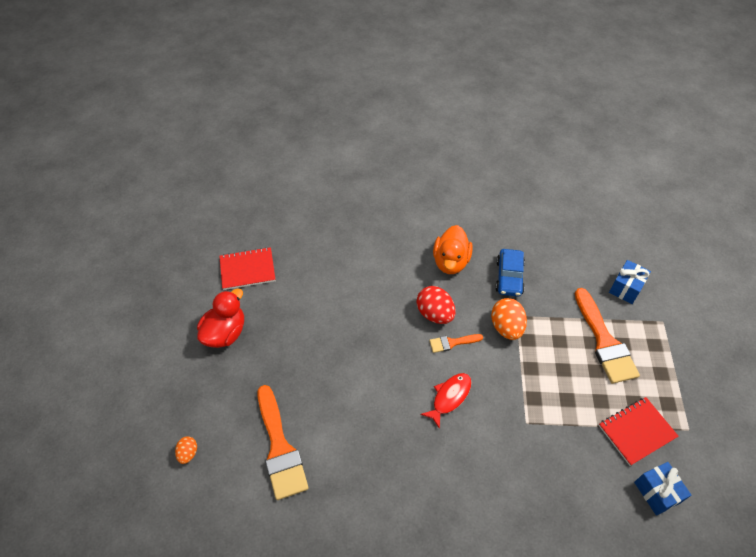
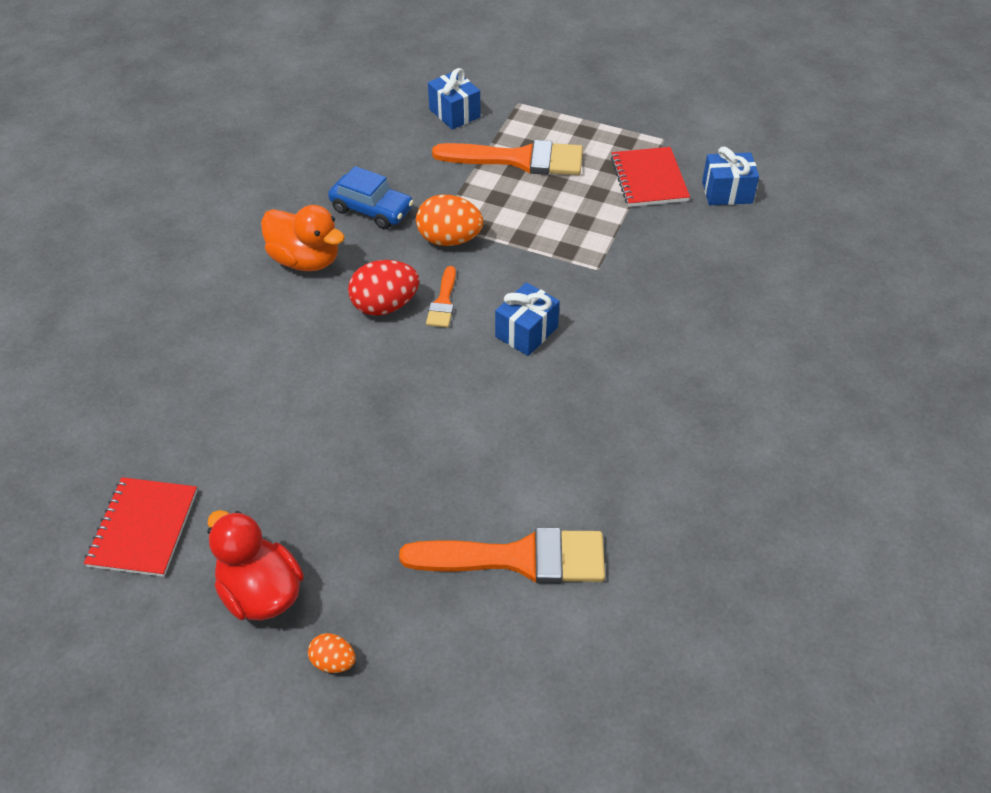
camera: 70 degrees left, 5 degrees down
(188, 453) = (472, 698): orange egg -> orange egg (333, 662)
(449, 397) = (526, 332): red fish -> blue gift

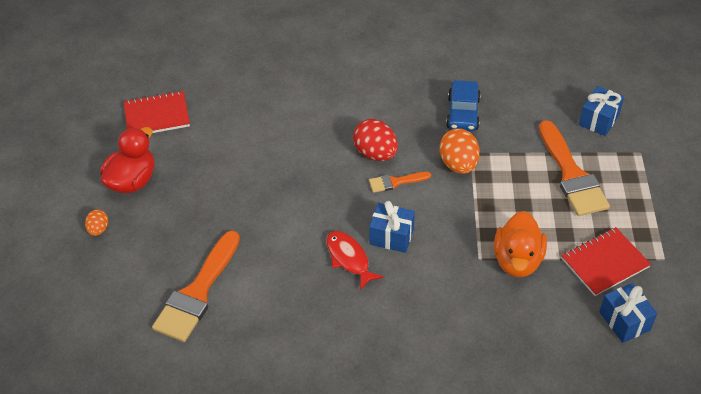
camera: 70 degrees right, 0 degrees up
(305, 260) = (395, 99): orange duck -> orange duck (517, 260)
(517, 558) = (197, 292): orange brush -> orange brush turned 45 degrees clockwise
(540, 381) = (349, 259): none -> red fish

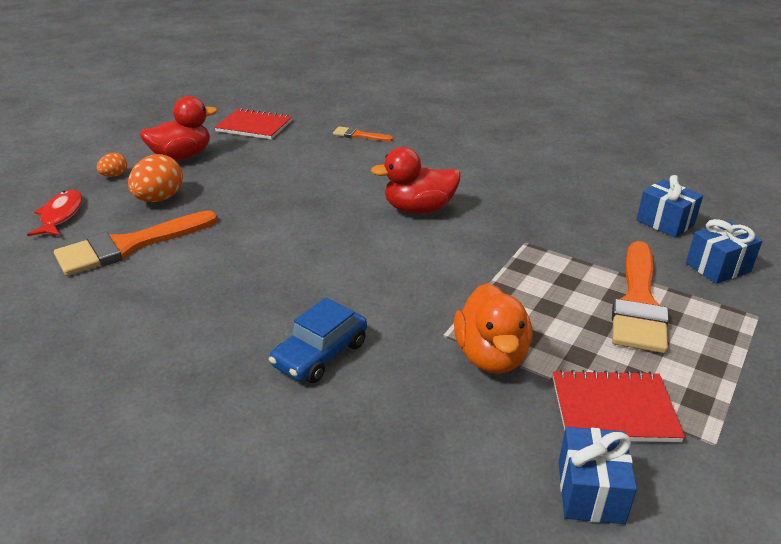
camera: 30 degrees right, 15 degrees down
(349, 259) = (298, 277): red fish -> red fish (61, 215)
(375, 153) = (419, 209): red egg -> red duck
(391, 236) = (363, 276): blue gift -> blue gift (665, 222)
(396, 182) = (416, 236): orange brush -> orange brush (359, 135)
(458, 164) = (501, 246): orange egg -> orange egg (159, 199)
(463, 113) = (546, 210): blue car -> blue car (320, 354)
(517, 260) = (491, 356): orange duck -> orange duck turned 45 degrees counterclockwise

